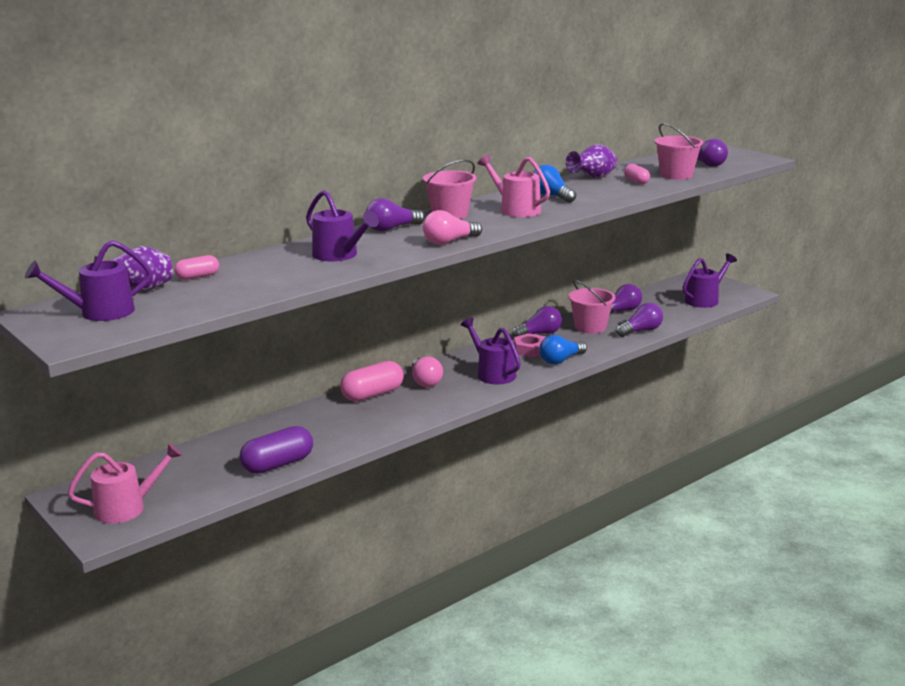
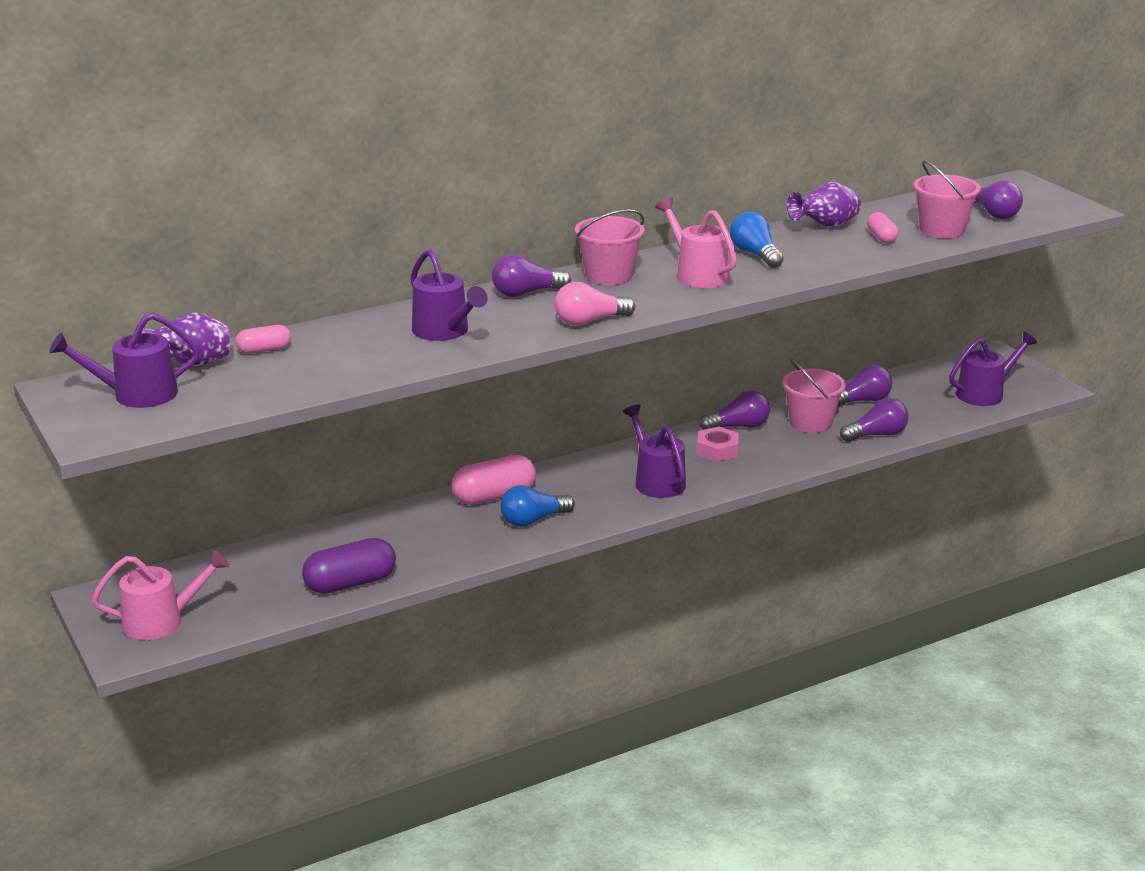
camera: 10 degrees right, 5 degrees up
(425, 381) = (566, 484): pink light bulb -> none
(560, 360) = (752, 470): blue light bulb -> blue light bulb (533, 520)

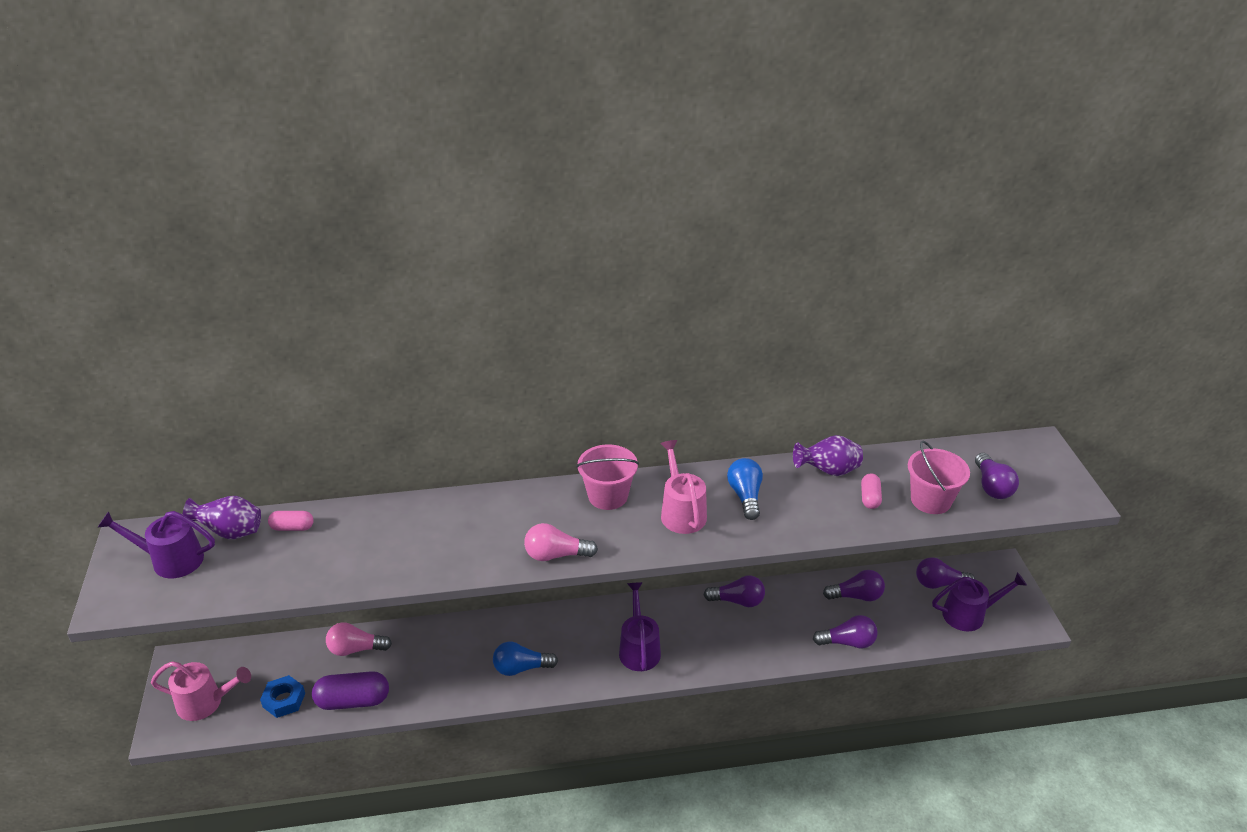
camera: 20 degrees right, 10 degrees up
(262, 600) = (284, 700): none -> blue nut
(319, 544) = (355, 649): none -> pink light bulb
(445, 331) = (436, 539): purple watering can -> none
(494, 496) = (507, 631): pink capsule -> none
(526, 293) = (529, 503): purple light bulb -> purple light bulb (939, 583)
(717, 450) = (706, 624): pink nut -> none
(810, 422) = (799, 612): pink bucket -> none

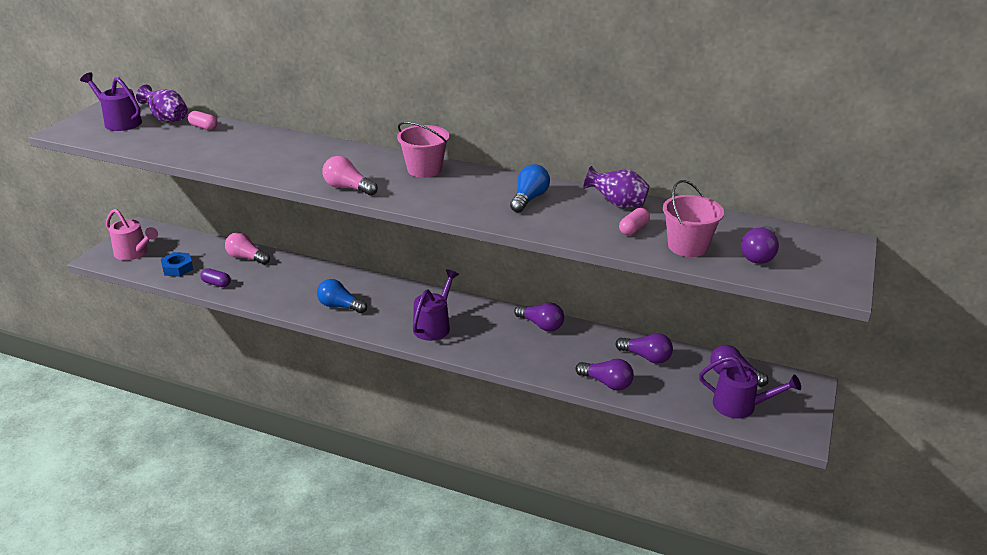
camera: 30 degrees right, 5 degrees down
(353, 700) = (216, 283): purple capsule -> purple capsule, size x0.56
(681, 512) = (467, 193): pink watering can -> none

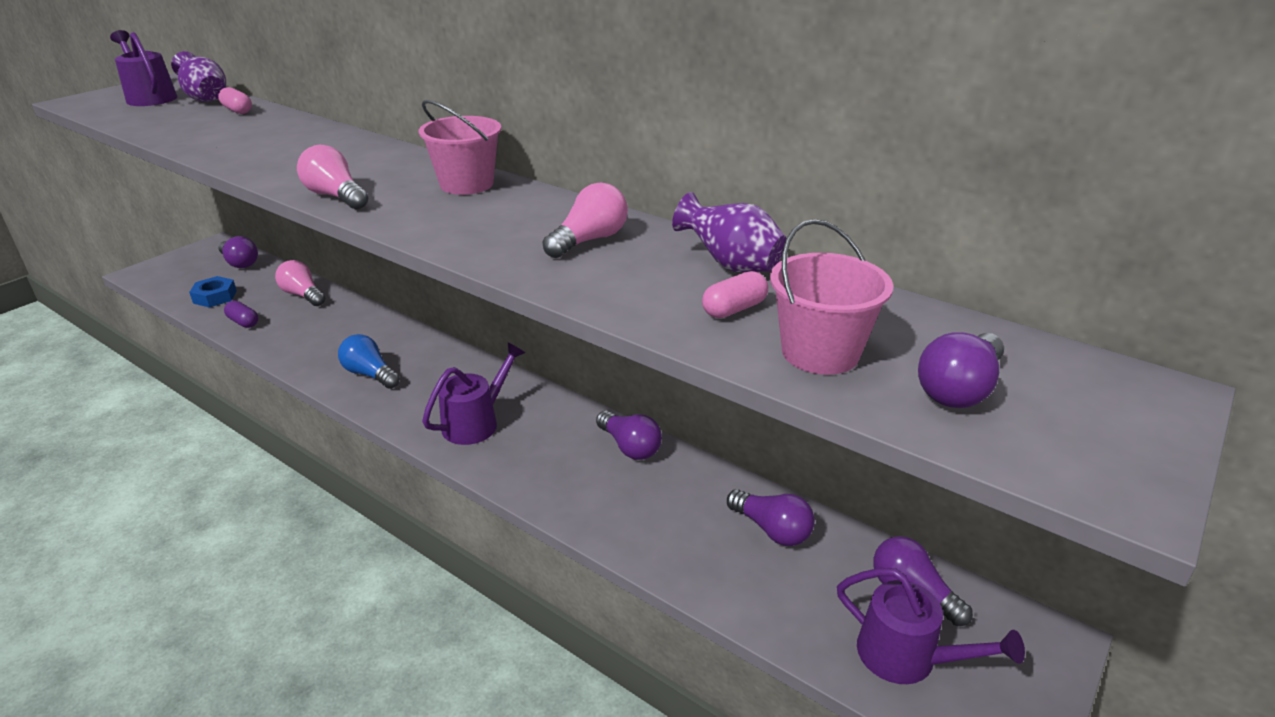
camera: 15 degrees right, 0 degrees up
(134, 253) = (183, 272): pink watering can -> none
(529, 199) = (589, 240): blue light bulb -> pink light bulb
(607, 383) = (687, 565): purple light bulb -> purple light bulb (240, 263)

